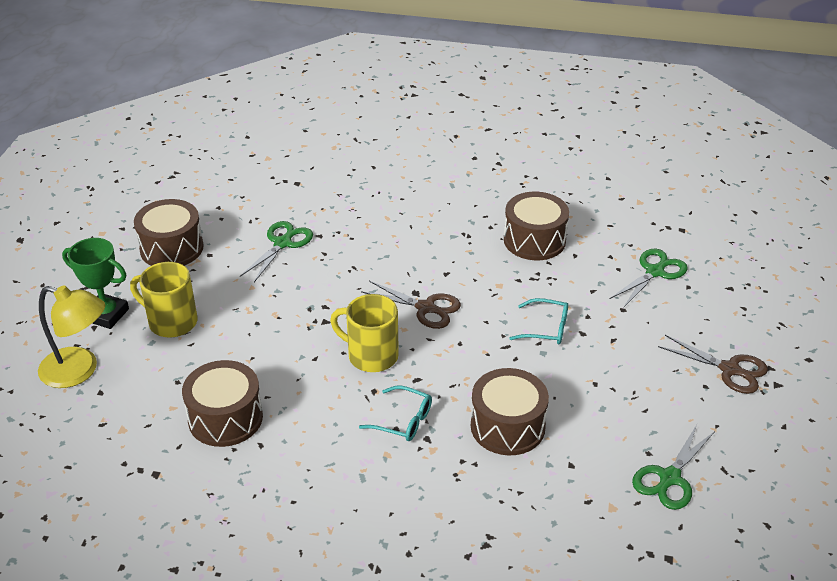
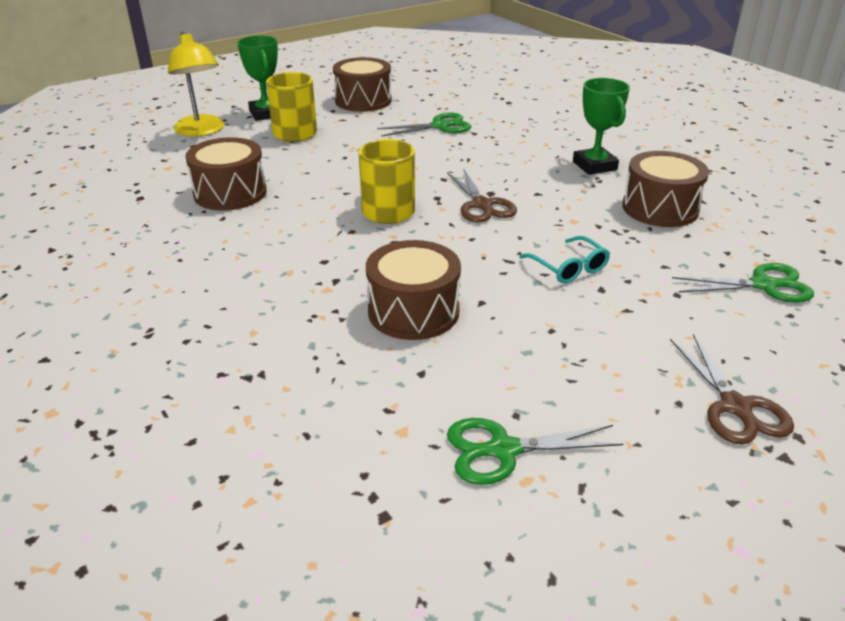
camera: 45 degrees right, 5 degrees down
(403, 420) = (338, 259): turquoise glasses -> none
(448, 222) = (594, 166): none -> green trophy

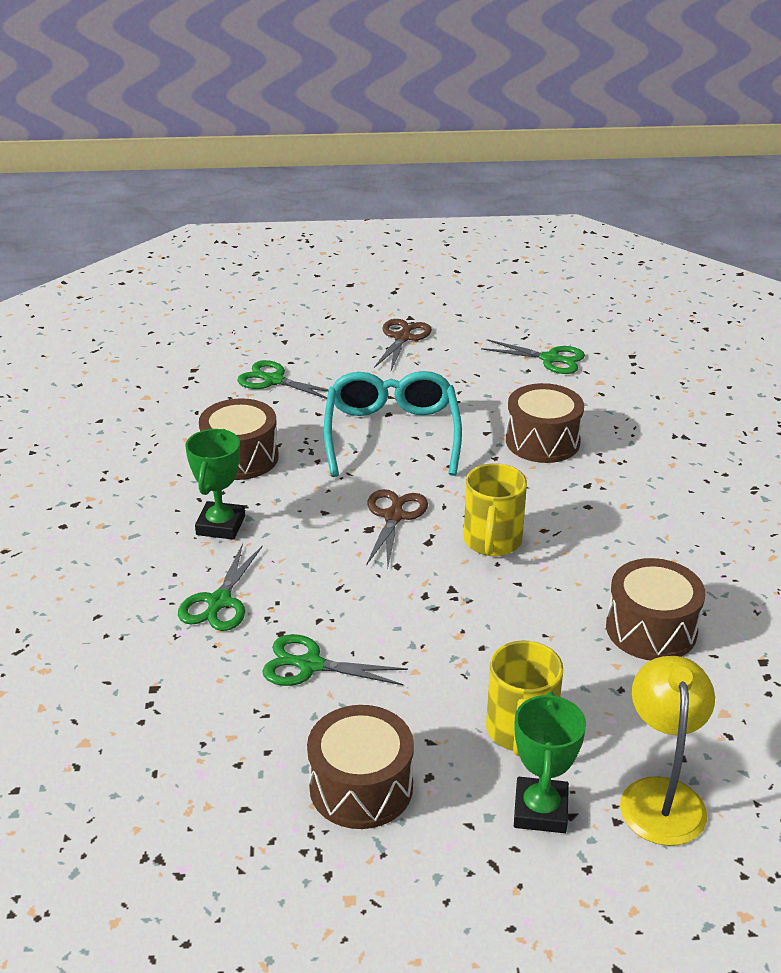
camera: 150 degrees left, 0 degrees up
(530, 134) = (219, 602): none -> green scissors
(568, 267) = (392, 435): turquoise glasses -> turquoise glasses, size x2.14

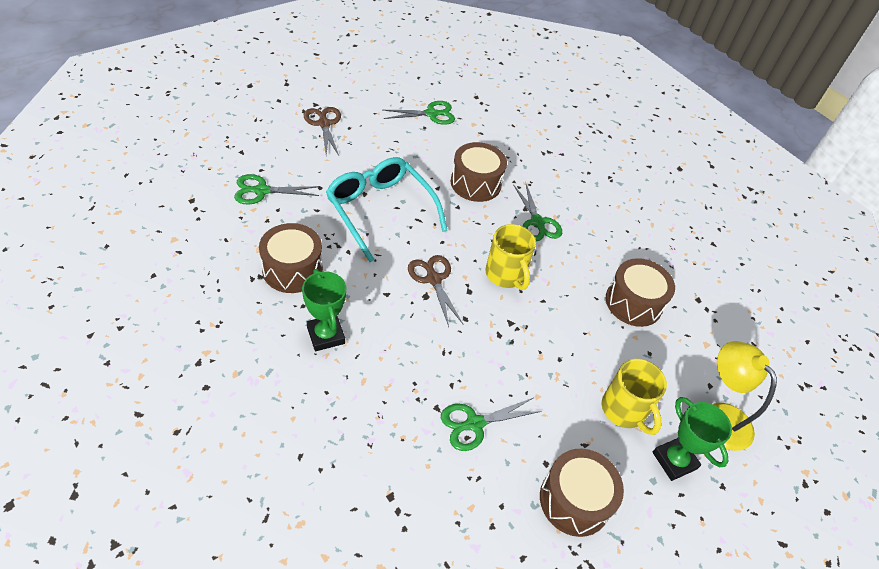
camera: 40 degrees left, 15 degrees up
(219, 602) = (377, 402): green scissors -> green scissors (537, 223)

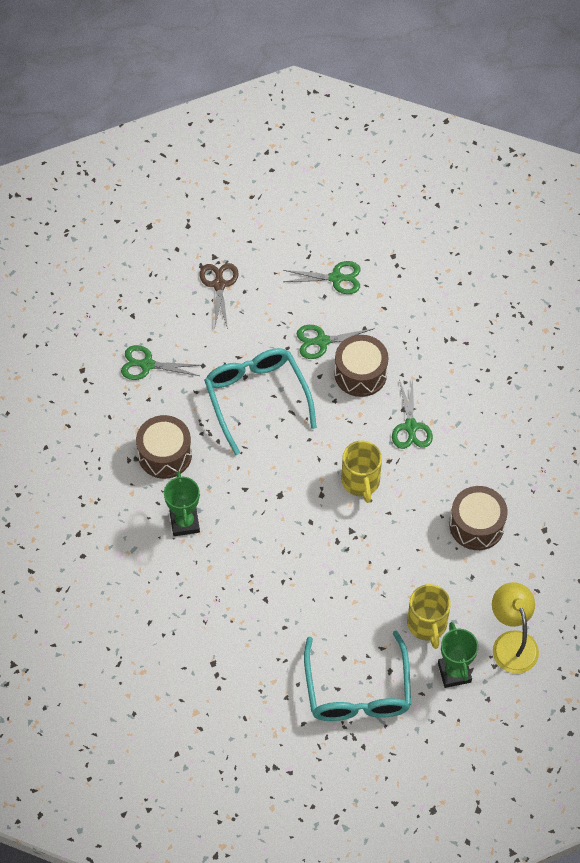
camera: 20 degrees right, 10 degrees up
(433, 279) = (291, 478): brown scissors -> none
(474, 424) = (293, 617): green scissors -> green scissors (321, 341)
(574, 500) = (357, 689): brown drum -> turquoise glasses

